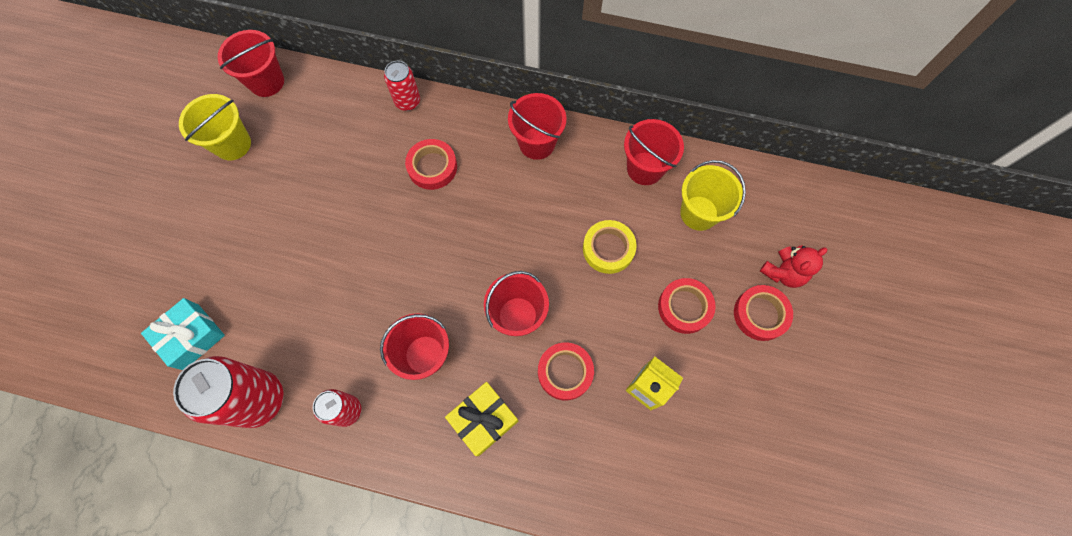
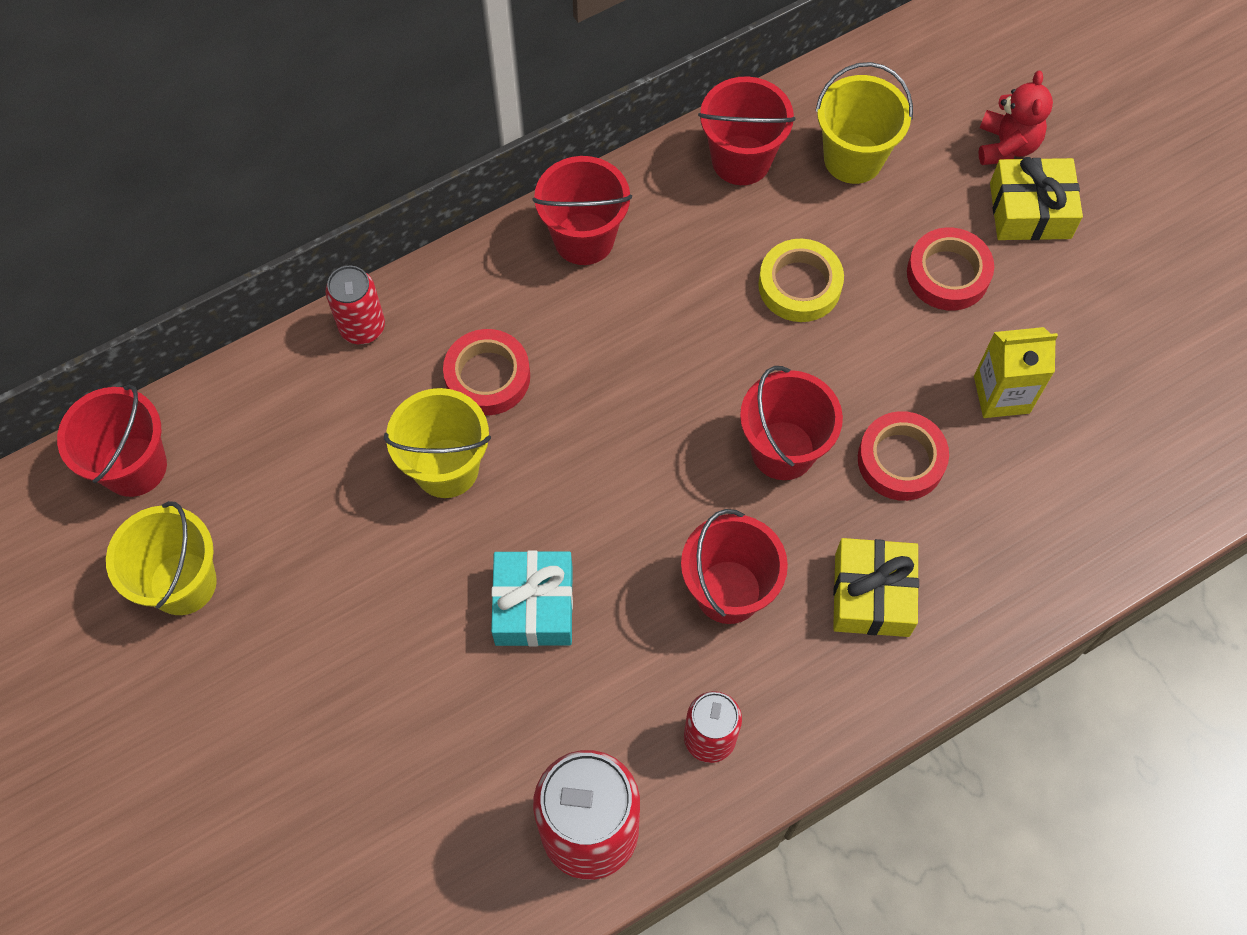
camera: 45 degrees left, 5 degrees down
(191, 337) = (416, 851): turquoise gift -> turquoise gift (534, 605)
(374, 190) = (446, 468): none -> yellow bucket
(760, 314) = (1030, 210): red tape -> yellow gift

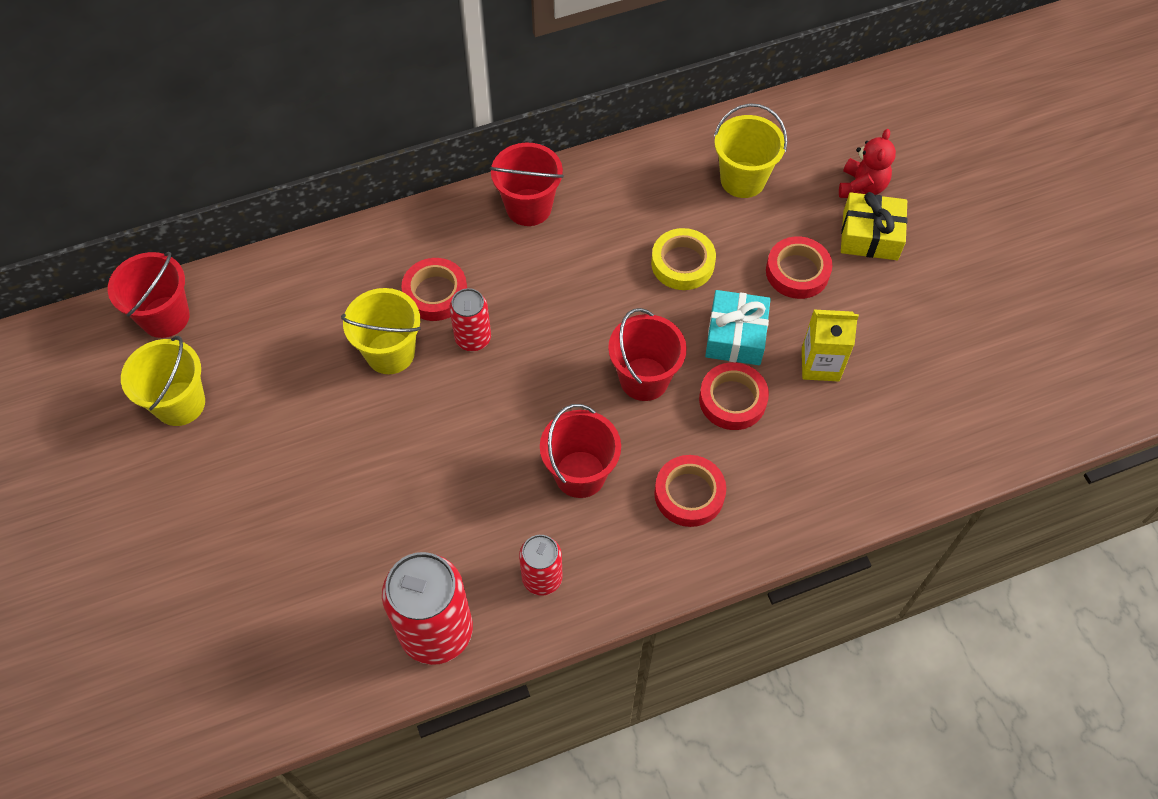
camera: 10 degrees right, 5 degrees down
(362, 327) = (352, 245): red can -> red can (473, 338)
(534, 605) = (432, 460): turquoise gift -> turquoise gift (735, 336)
(741, 160) = (658, 169): red bucket -> none
(872, 595) = (689, 494): yellow gift -> red tape

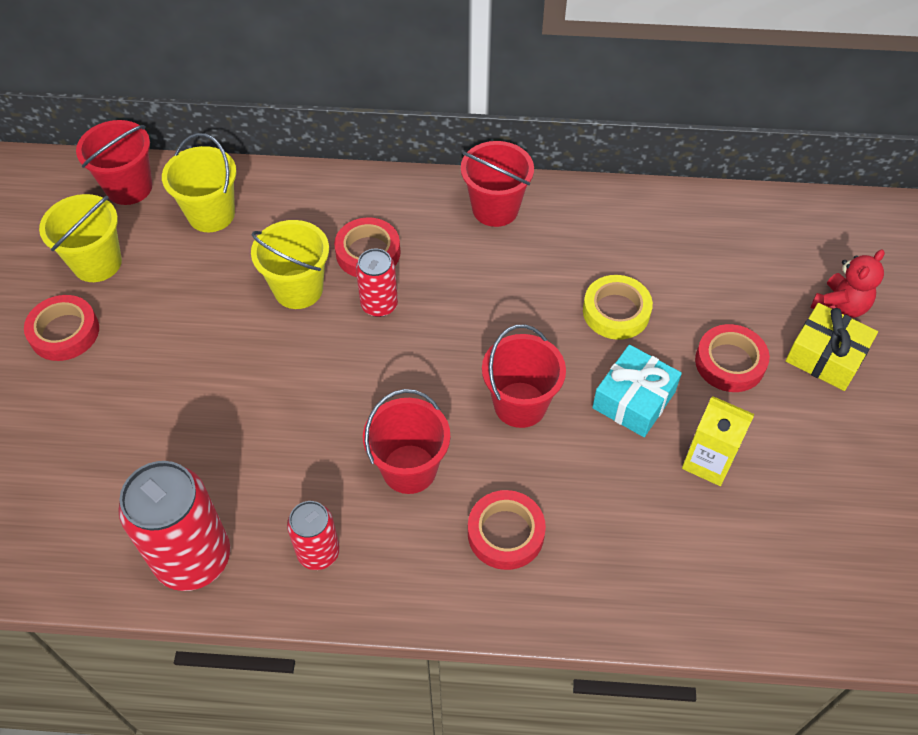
camera: 25 degrees right, 5 degrees down
(732, 400) = (598, 460): red tape -> red tape (64, 332)
(742, 179) = (717, 256): yellow bucket -> yellow bucket (211, 214)

